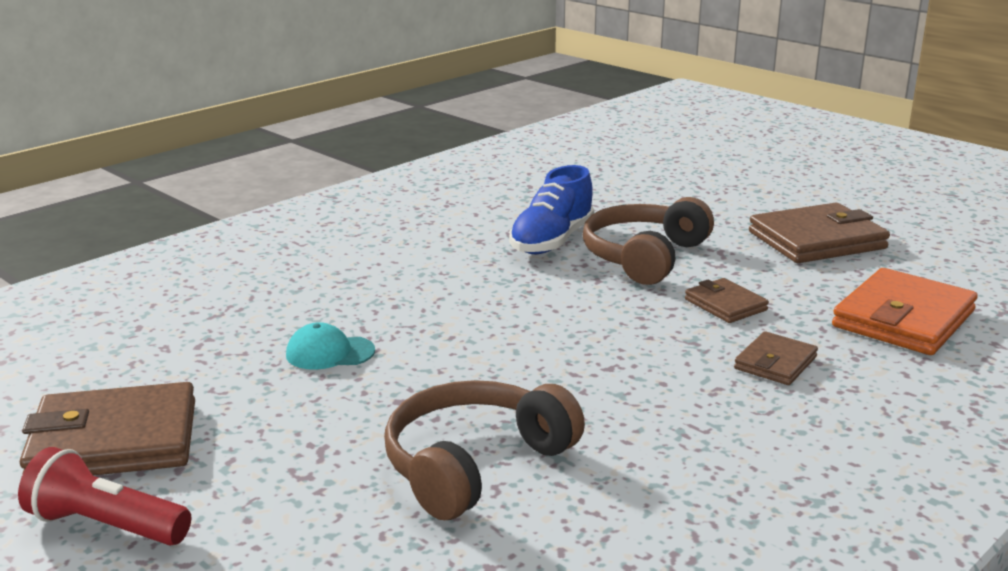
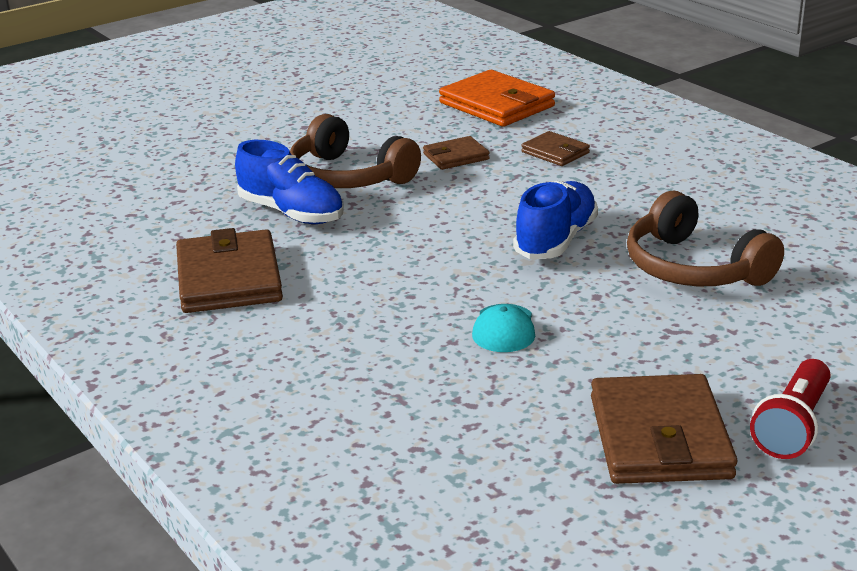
camera: 80 degrees left, 5 degrees up
(527, 372) = (555, 240): none -> blue shoe
(817, 240) = (346, 110): brown wallet -> brown wallet (228, 278)

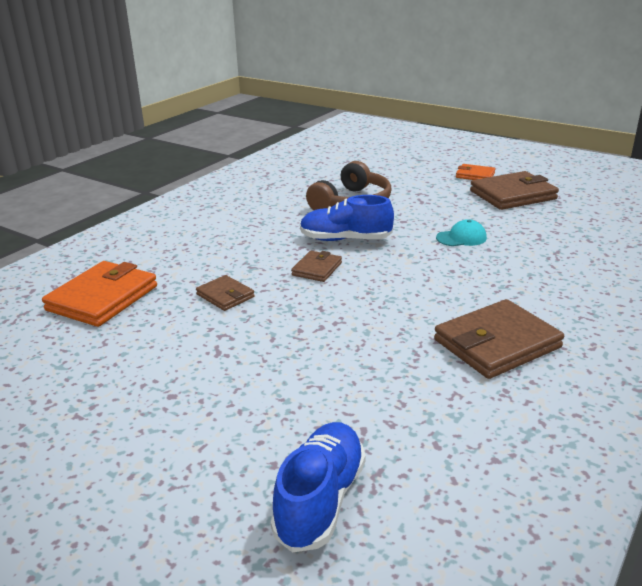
camera: 110 degrees left, 0 degrees up
(291, 213) = (371, 346): blue shoe -> blue shoe (320, 500)
(348, 176) = (286, 336): brown headphones -> none
(555, 152) = (204, 259): brown wallet -> brown wallet (317, 269)
(792, 426) = (475, 175): red flashlight -> orange wallet

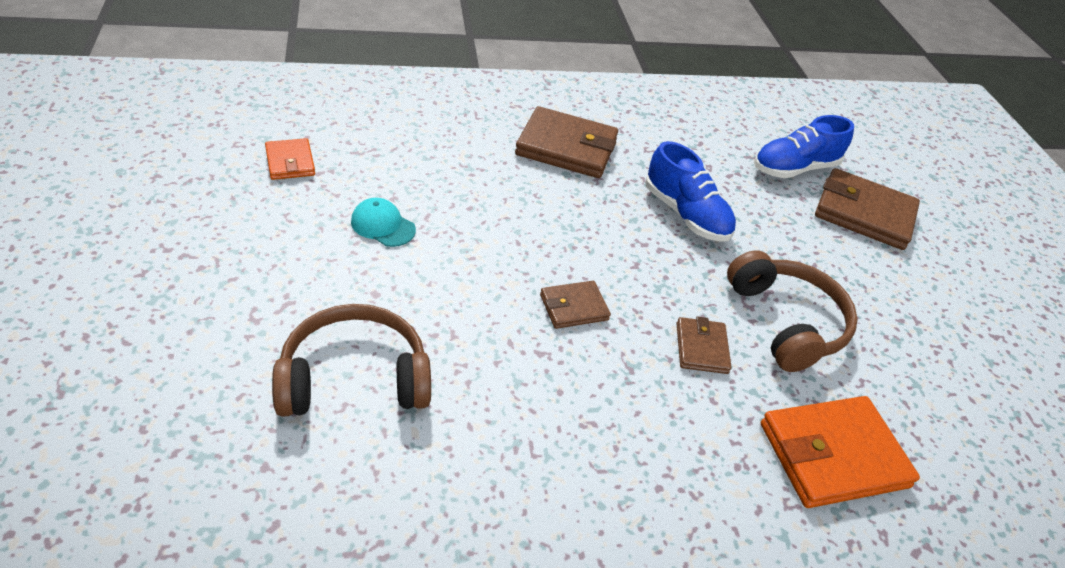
camera: 140 degrees left, 15 degrees up
(186, 342) = (787, 322): none -> brown headphones
(345, 239) = (481, 321): blue shoe -> blue shoe (685, 214)
(475, 175) = (122, 285): orange wallet -> orange wallet (290, 162)
(513, 195) = (194, 223): brown wallet -> brown wallet (864, 213)

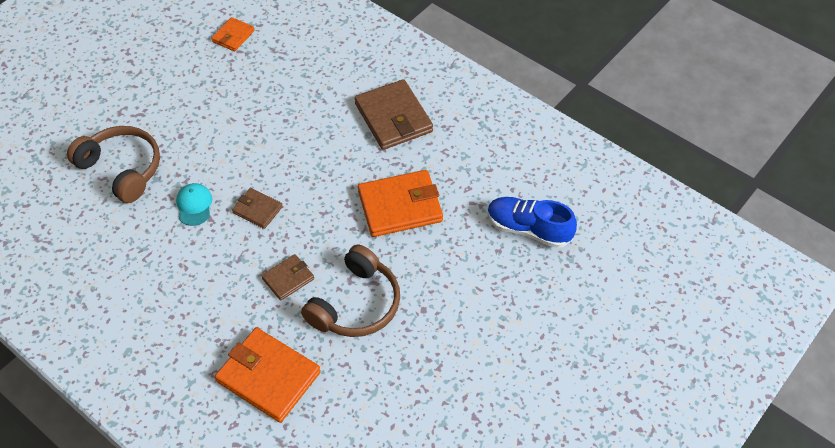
camera: 55 degrees right, 10 degrees up
(383, 225) = (229, 101): turquoise cap -> turquoise cap (194, 205)
(685, 214) = (400, 206): blue shoe -> orange wallet
(864, 213) = (525, 290): brown wallet -> none

